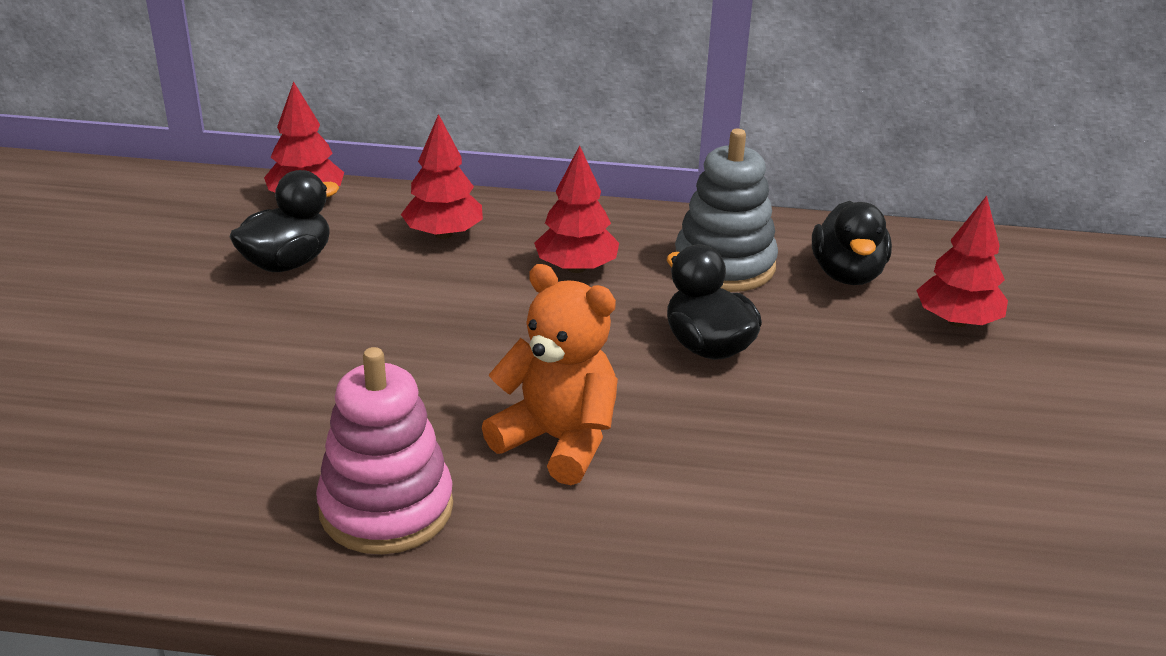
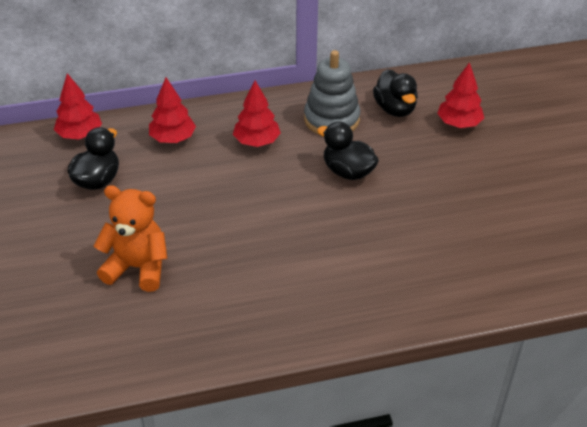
camera: 20 degrees left, 10 degrees up
(386, 508) = (242, 308): pink stacking toy -> none
(558, 441) = (304, 246): orange teddy bear -> orange teddy bear (137, 268)

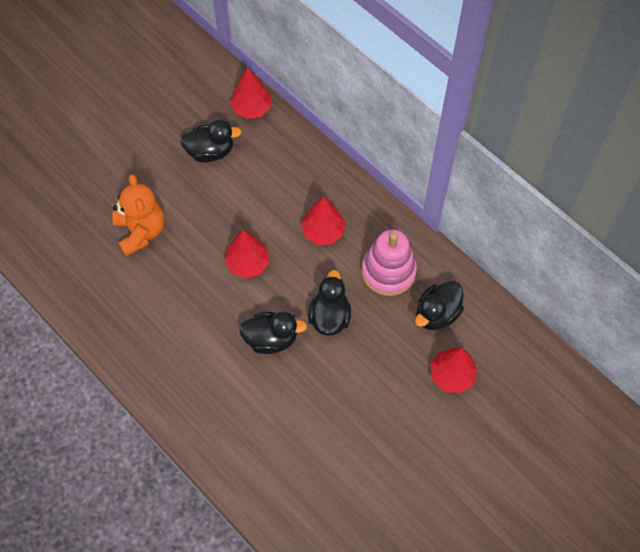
camera: 60 degrees right, 20 degrees up
(173, 138) = (288, 171): red tree -> red tree (247, 263)
(331, 119) = (388, 271): grey stacking toy -> pink stacking toy
(341, 219) = (271, 339): none -> black duck

